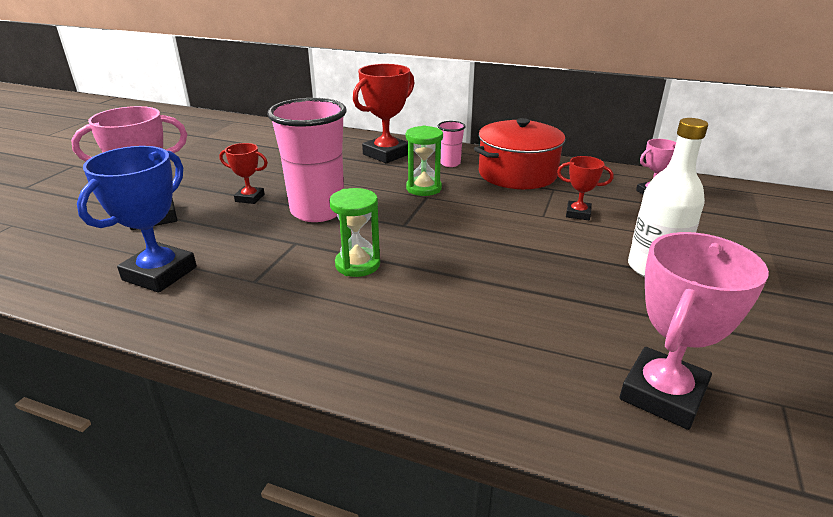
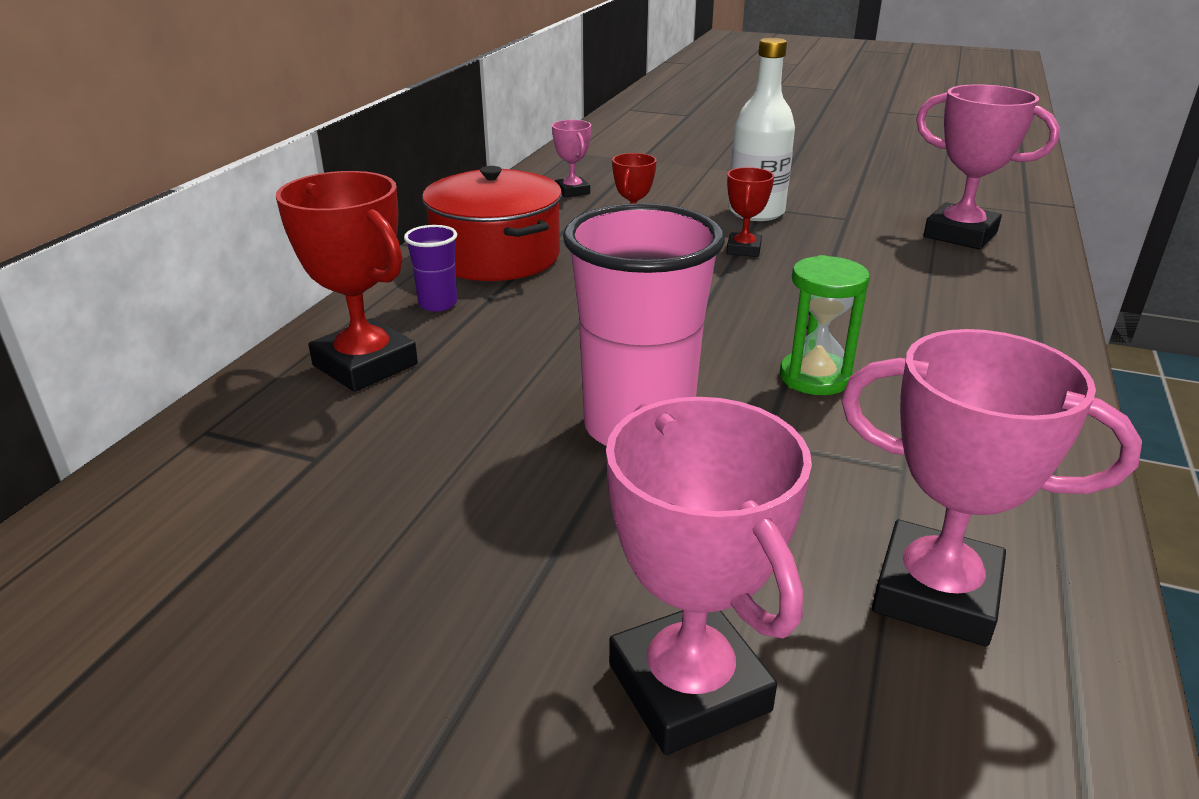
camera: 90 degrees left, 0 degrees up
(160, 273) = (935, 593): blue trophy -> pink trophy
(250, 198) = (576, 526): red trophy -> red trophy (743, 249)
(423, 188) = (543, 327): green hourglass -> none
(450, 163) = (438, 304): pink cup -> purple cup

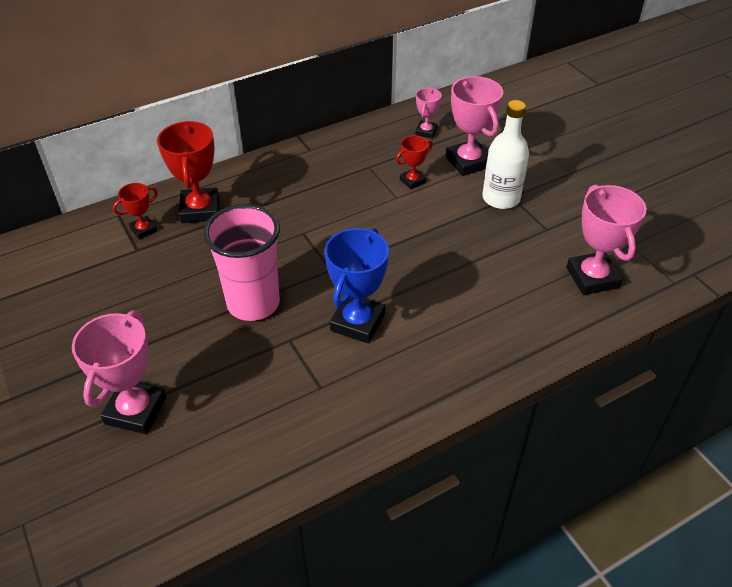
camera: 40 degrees right, 15 degrees up
(438, 304) = (265, 187): purple cup -> none
(496, 256) = (326, 167): red pot -> none
(743, 249) = (449, 224): red trophy -> red trophy (143, 230)
(815, 377) = (357, 322): green hourglass -> blue trophy
(935, 593) = (249, 438): pink trophy -> pink trophy (468, 162)

